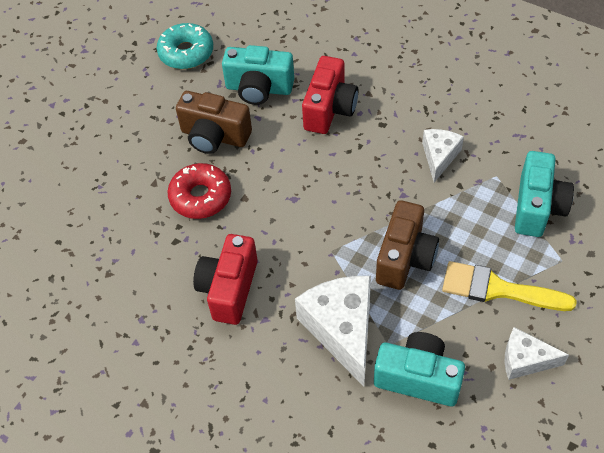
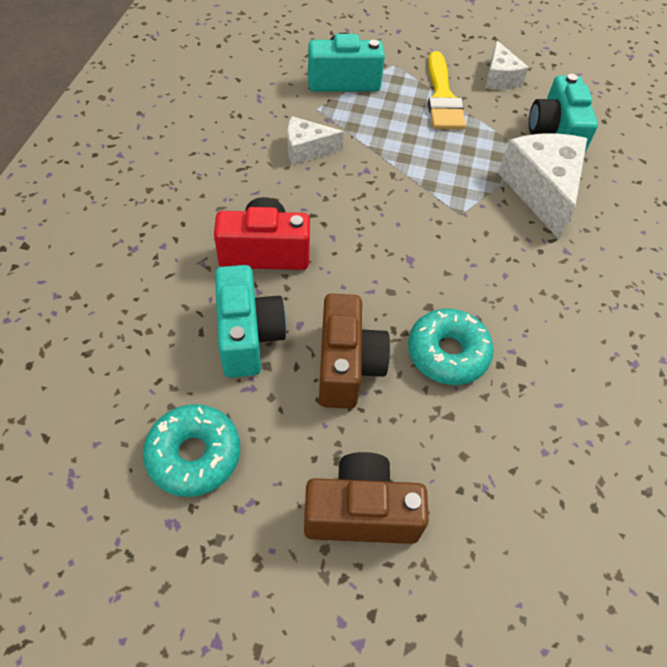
camera: 115 degrees left, 0 degrees up
(200, 197) = (447, 353): red donut -> turquoise donut
(229, 289) = (551, 290): red camera -> none
(342, 329) = (541, 190): white cheese -> white cheese turned 120 degrees clockwise
(405, 258) = (441, 159): brown camera -> brown camera (361, 512)

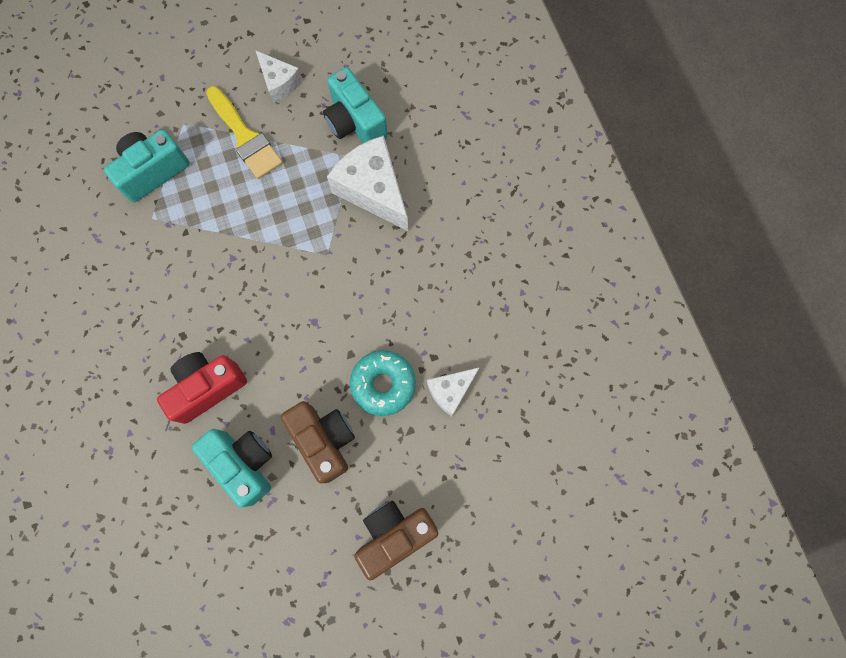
camera: 30 degrees left, 20 degrees up
(194, 455) = (270, 571): turquoise donut -> none
(306, 149) = (173, 268): white cheese -> white cheese (450, 391)

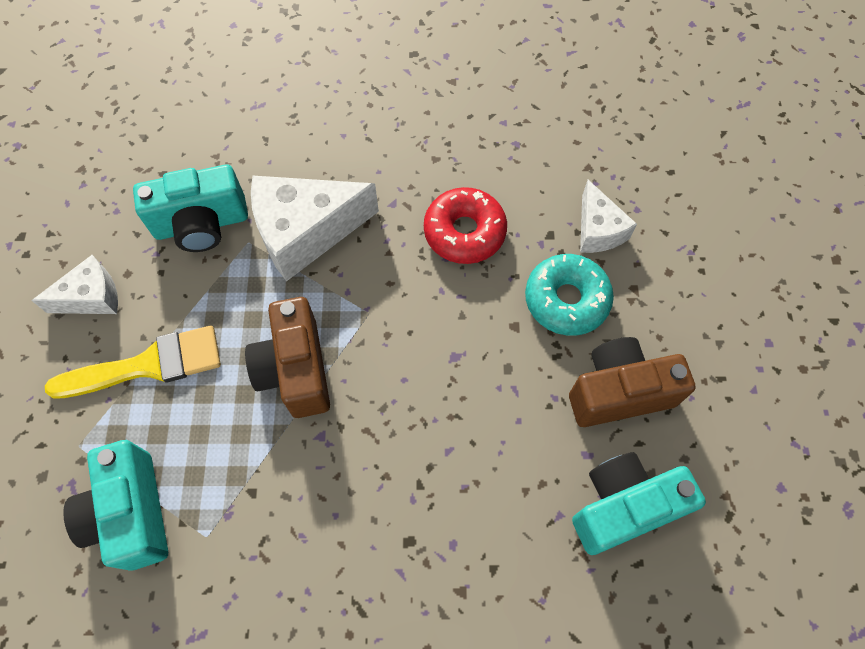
camera: 70 degrees left, 10 degrees down
(207, 387) = (499, 527): red camera -> none
(394, 534) = (759, 346): brown camera -> brown camera (296, 370)
(413, 296) = (464, 232): none -> red donut

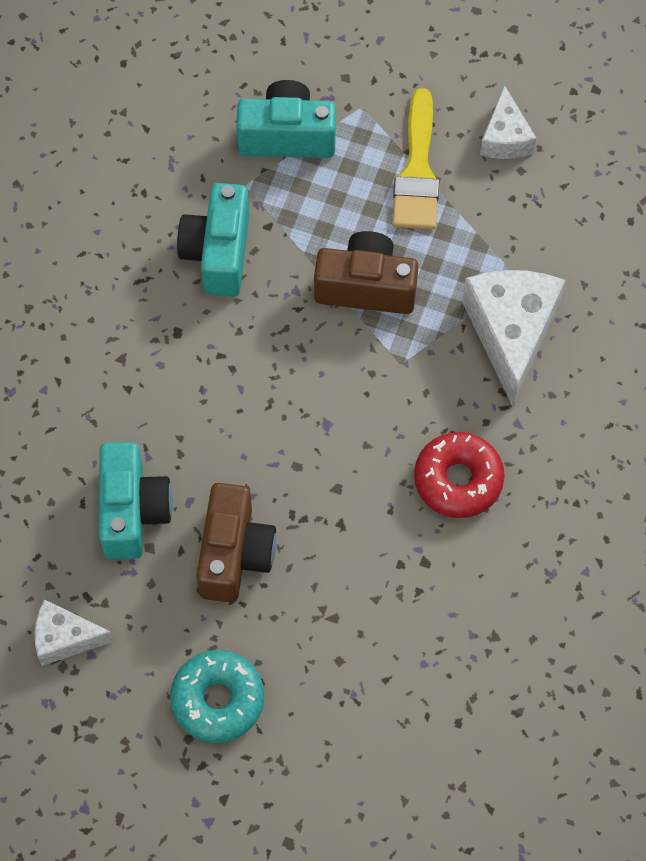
camera: 110 degrees right, 0 degrees up
(202, 224) = (554, 243): turquoise camera -> turquoise camera (218, 252)
(566, 300) = (346, 547): turquoise donut -> turquoise donut (218, 700)
(598, 230) = (413, 611): white cheese -> white cheese (65, 638)

